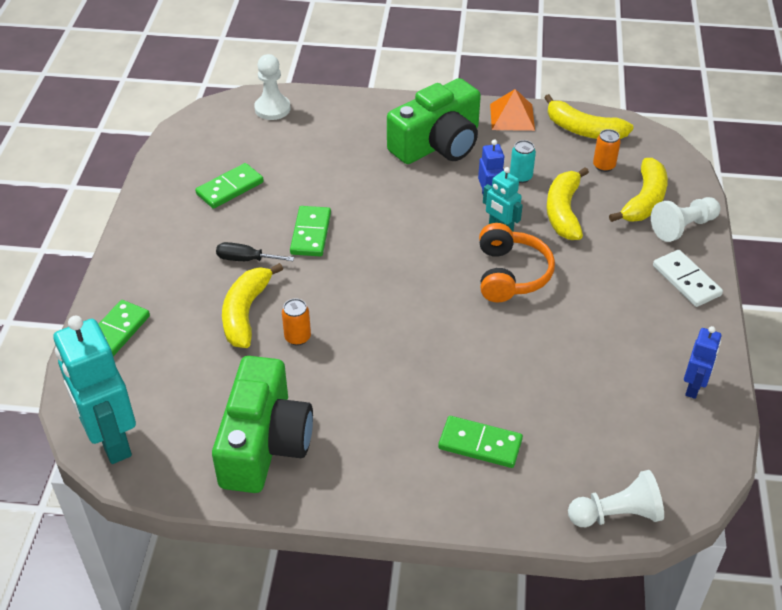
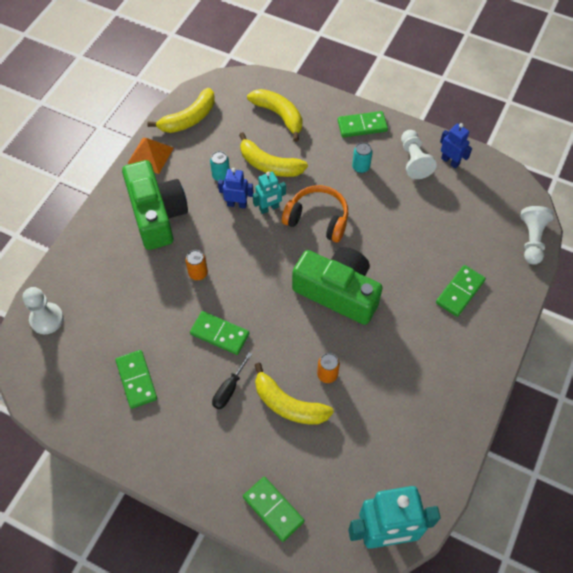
camera: 70 degrees left, 15 degrees up
(264, 443) = (420, 424): green camera -> green camera (338, 292)
(604, 166) = (233, 123): orange can -> orange can (198, 273)
(618, 295) = (361, 167): none -> turquoise can
(683, 227) = (314, 106): white pawn -> white pawn (414, 160)
(686, 280) = (362, 126): white domino -> green domino

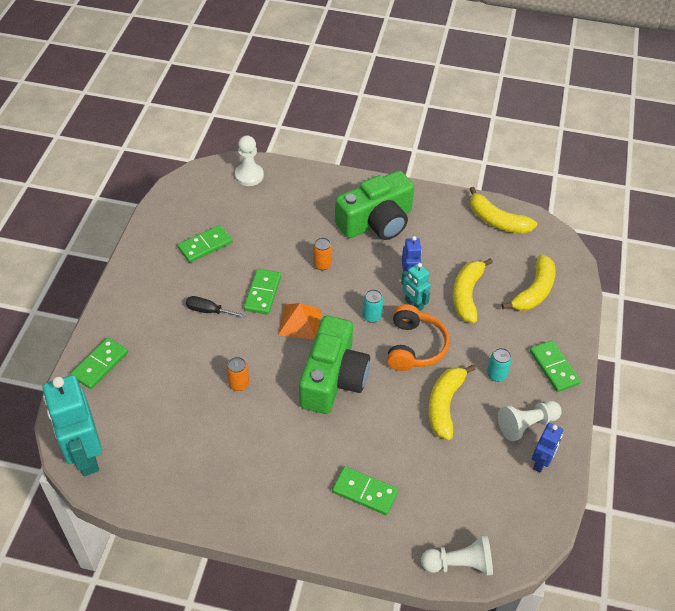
camera: 75 degrees right, 10 degrees down
(150, 155) = (441, 202): orange pyramid -> orange pyramid (300, 322)
(221, 176) = (438, 259): turquoise can -> turquoise can (371, 316)
(288, 404) = (202, 358): yellow banana -> yellow banana (444, 405)

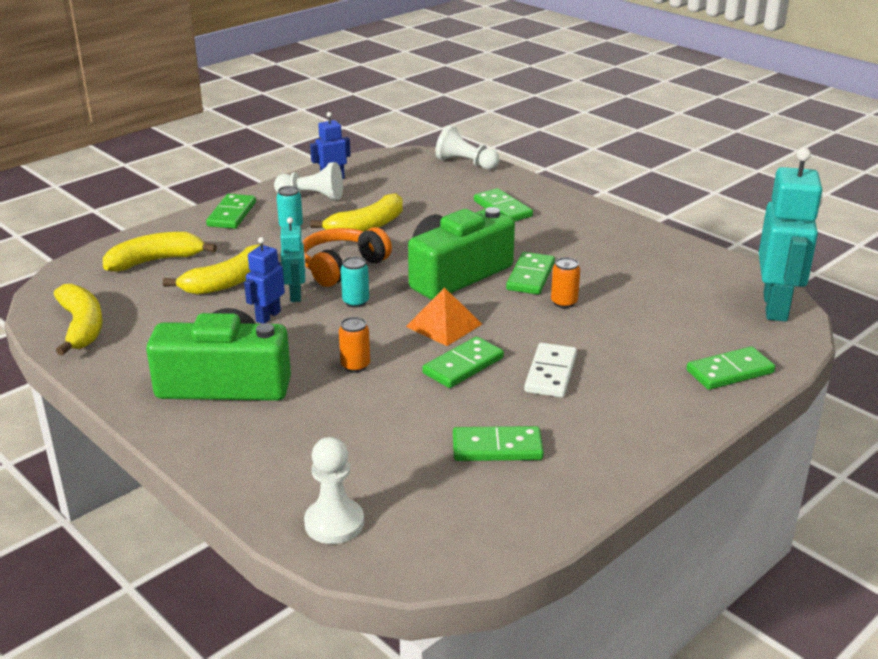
camera: 145 degrees left, 20 degrees down
(208, 311) = (550, 373): black screwdriver -> white domino
(279, 403) = (530, 276): none -> green domino

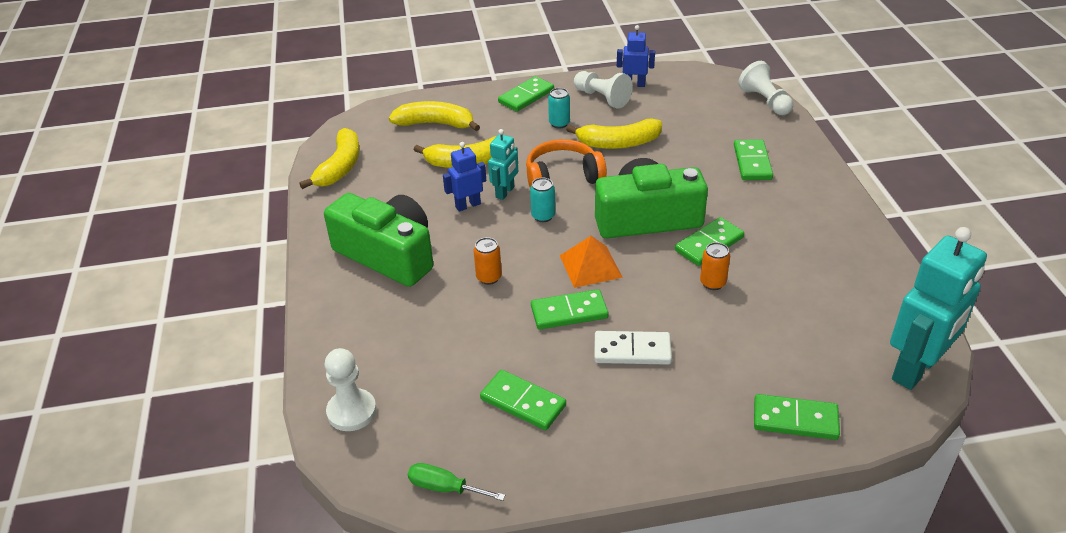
camera: 35 degrees right, 10 degrees up
(498, 542) = (445, 488): none -> green screwdriver
(550, 373) = (632, 350): white domino -> white domino turned 45 degrees clockwise

